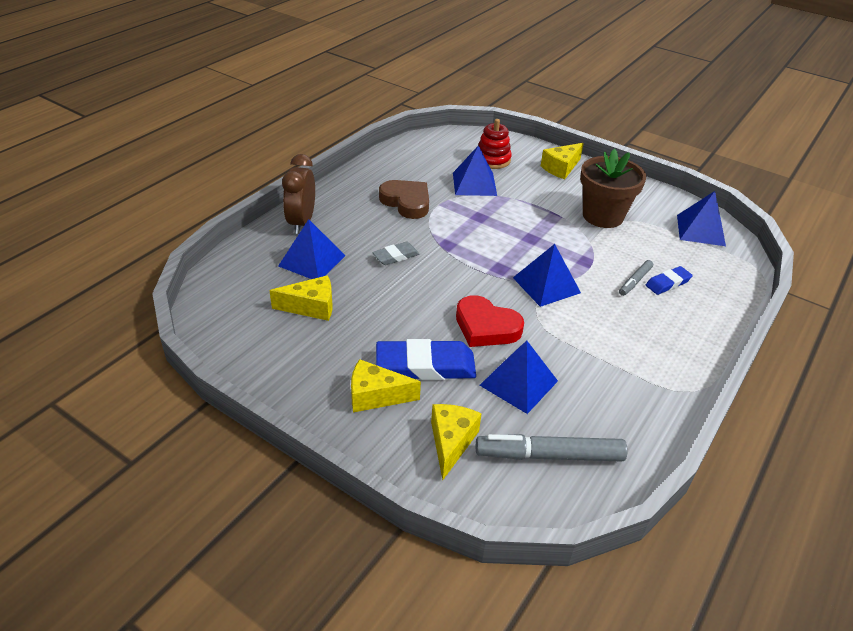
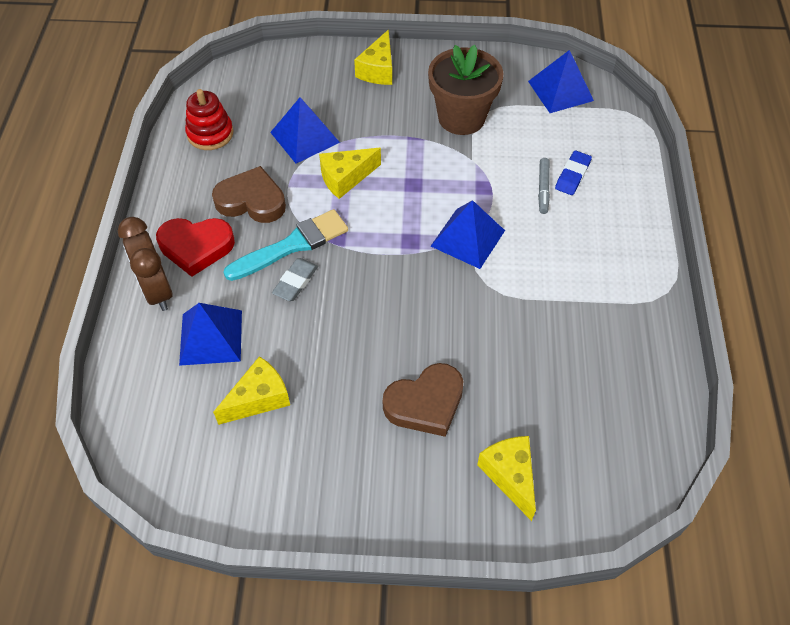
camera: 30 degrees left, 15 degrees up
(376, 396) = (405, 467): yellow cheese -> yellow cheese (345, 178)
(412, 236) = (292, 245): none -> turquoise brush
(425, 366) = (425, 403): blue eraser -> brown heart
(486, 327) = (448, 323): red heart -> red heart (196, 247)
(492, 160) = (299, 92): red stacking toy -> red stacking toy (210, 134)
(518, 383) = (521, 372): blue pyramid -> none
(549, 455) = (599, 436): grey marker -> none

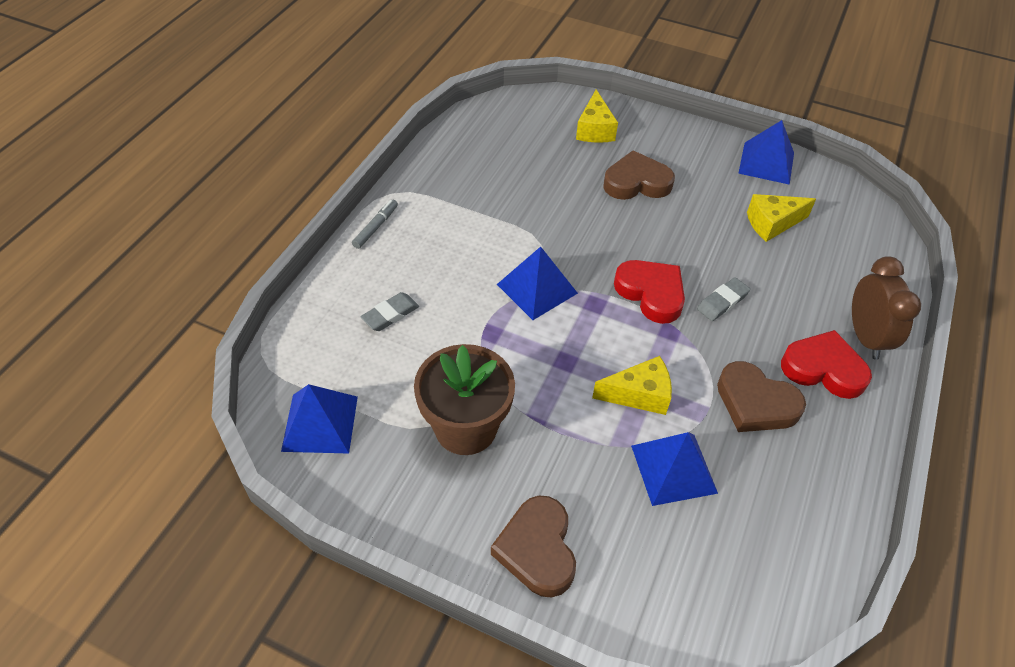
camera: 160 degrees left, 5 degrees down
(210, 134) = (800, 519): red stacking toy -> none
(211, 337) = (811, 280): blue pyramid -> blue pyramid (766, 163)
(292, 245) = (718, 338): turquoise brush -> none
(364, 268) = (651, 293): none -> red heart
(378, 70) = (537, 549): yellow cheese -> brown heart
(543, 189) = (431, 311): grey marker -> grey marker (376, 227)
(572, 175) = (390, 314): blue eraser -> grey eraser

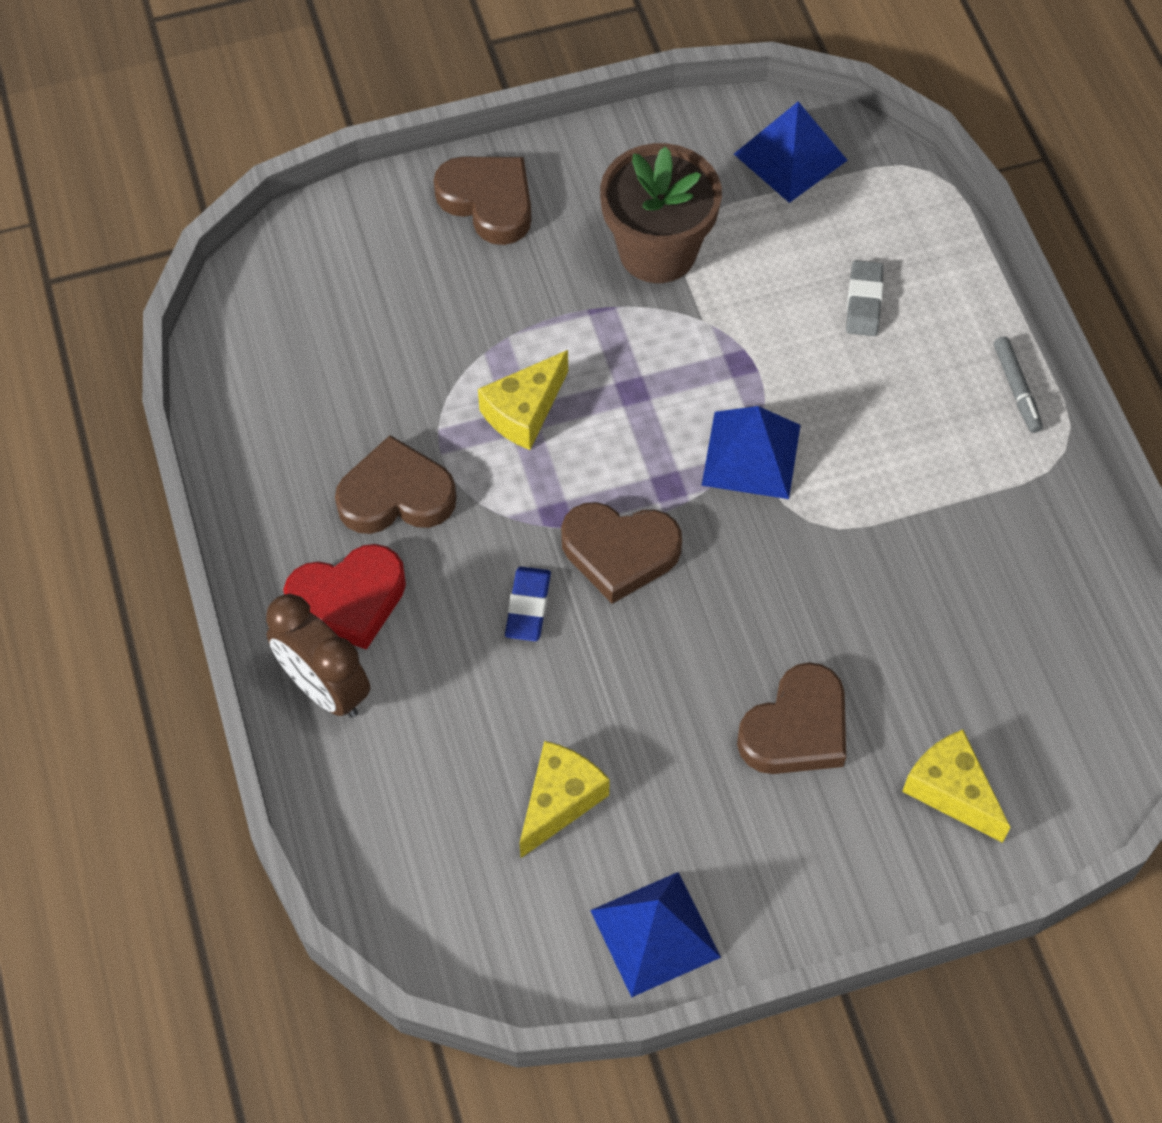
camera: 140 degrees right, 10 degrees up
(651, 293) = (619, 552): red heart -> brown heart
(673, 469) = (427, 359): blue pyramid -> none
(722, 302) = (528, 607): grey eraser -> blue eraser

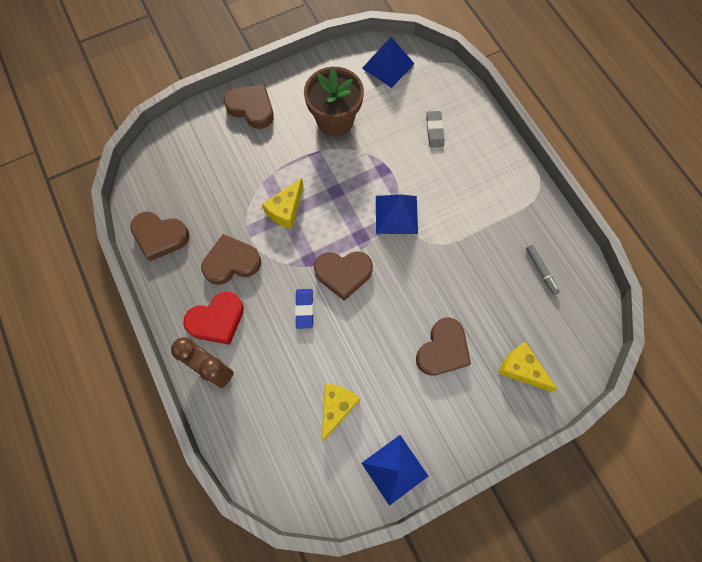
camera: 10 degrees left, 10 degrees up
(260, 424) = (160, 236): none -> brown heart
(1016, 389) = (512, 162): grey marker -> grey marker (541, 271)

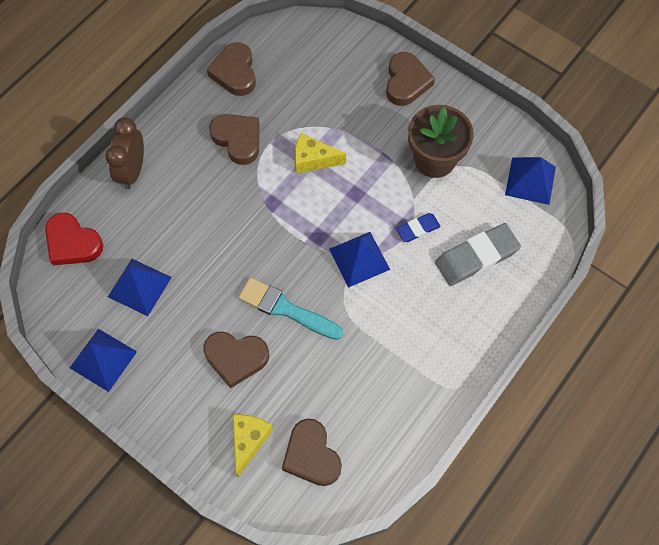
camera: 65 degrees right, 5 degrees down
(217, 320) = (178, 154): red heart -> red heart (73, 243)
(304, 309) = (221, 219): blue eraser -> blue eraser (418, 229)
(336, 407) = (139, 286): yellow cheese -> blue pyramid
(343, 274) = (272, 237): brown heart -> brown heart (311, 455)
(415, 290) = (286, 309): none -> turquoise brush
(434, 131) = (476, 257): grey eraser -> grey eraser, size x1.84
(541, 271) = (366, 424): grey marker -> none

